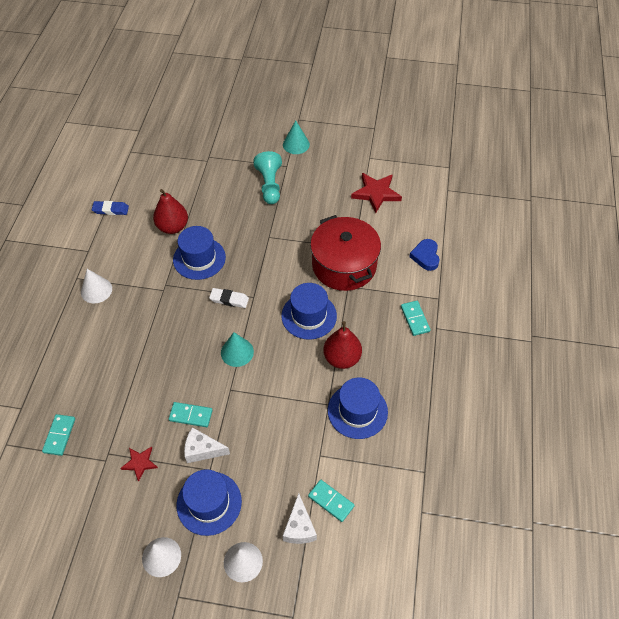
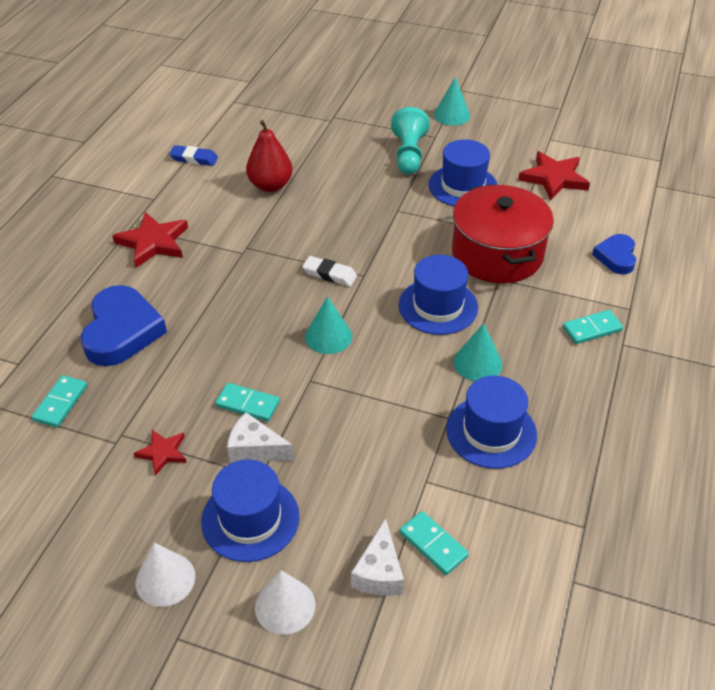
camera: 10 degrees right, 10 degrees down
(90, 370) = (122, 331): none -> blue heart
(96, 290) = (153, 242): white cone -> red star
(199, 258) = (298, 223): blue hat -> blue hat (463, 186)
(342, 358) = (477, 363): red pear -> turquoise cone
(415, 319) = (592, 329): turquoise domino -> turquoise domino turned 75 degrees clockwise

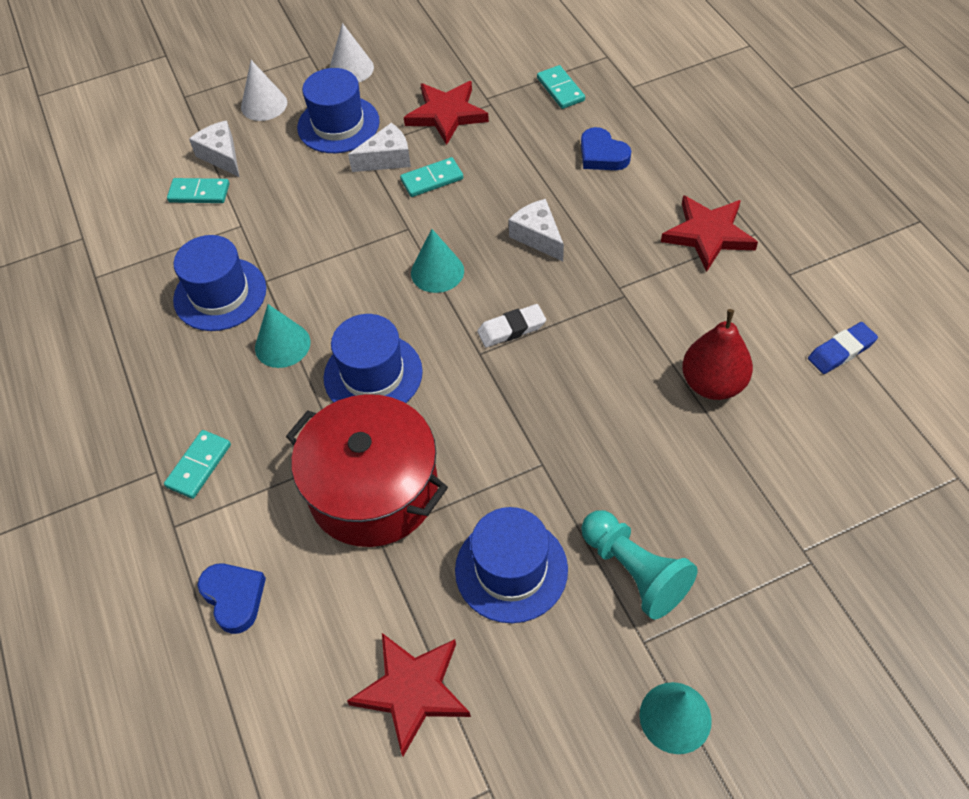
camera: 140 degrees right, 10 degrees up
(122, 331) = (602, 155): blue heart -> blue heart, size x0.57
(163, 453) = (446, 114): red star -> red star, size x1.76
(241, 311) = (538, 237): none -> white cheese

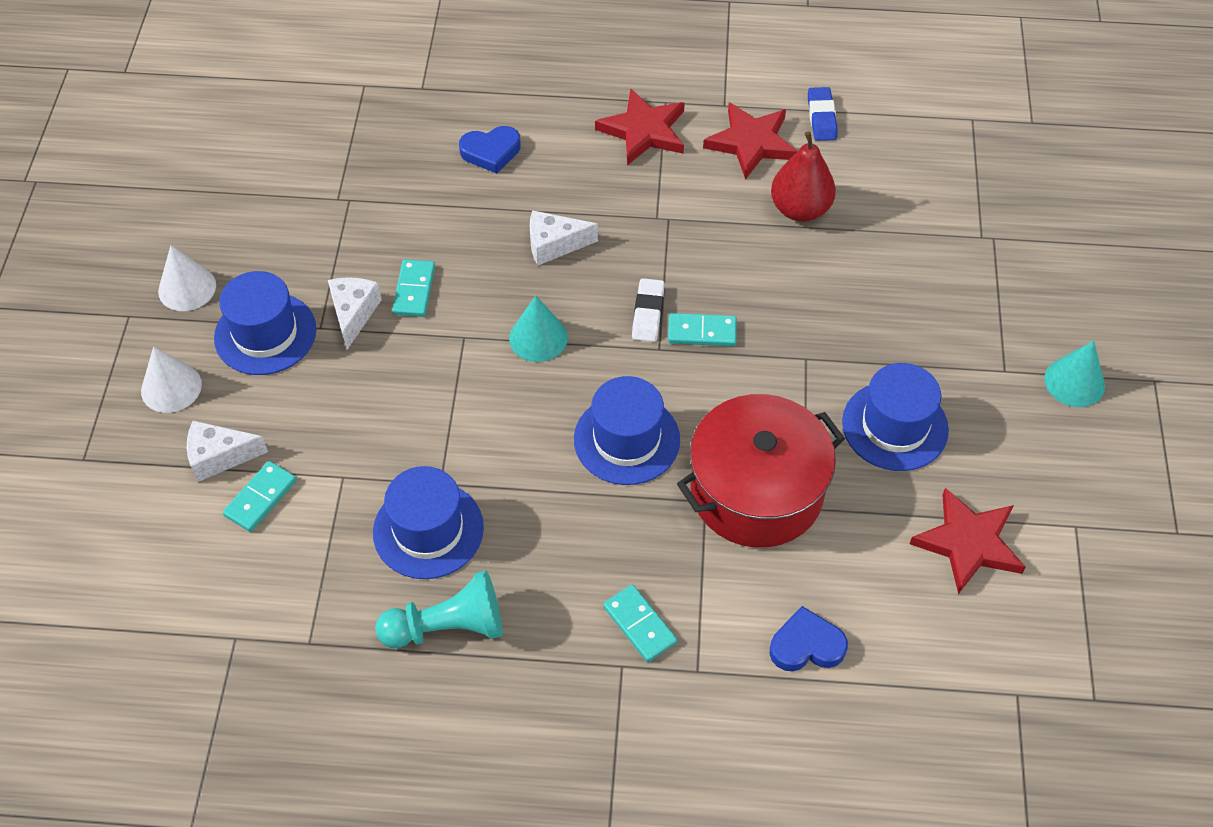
camera: 65 degrees left, 0 degrees up
(282, 345) = (537, 499): turquoise cone -> none
(446, 114) = (332, 239): red star -> red star (751, 143)
(560, 89) = (378, 139): turquoise domino -> turquoise domino (702, 332)
(634, 571) = (942, 346): turquoise pawn -> turquoise pawn (448, 627)

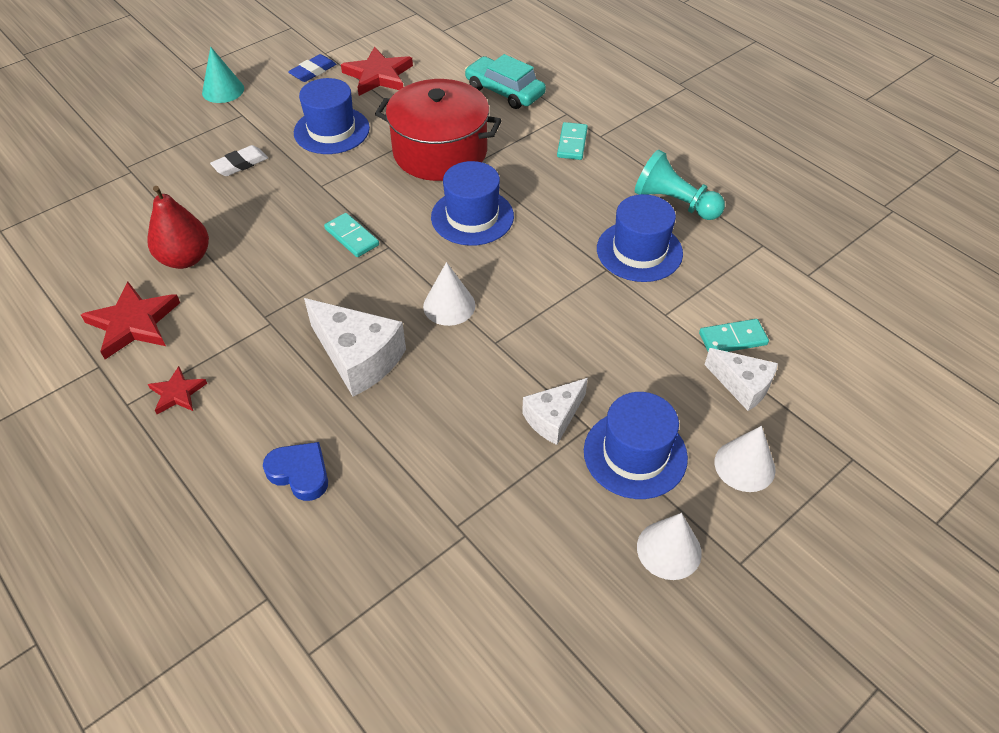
camera: 135 degrees left, 5 degrees down
(414, 290) = (491, 402): turquoise domino -> none
(538, 338) = (449, 305): turquoise cone -> white cone
(554, 245) = (358, 358): white cheese -> white cheese, size x1.59
(644, 131) = (177, 393): red star -> red star, size x0.57
(648, 313) = (365, 269): white eraser -> white eraser (240, 164)
(806, 645) = (504, 91): blue heart -> turquoise car
(821, 117) = (66, 303): blue eraser -> blue eraser (313, 71)

